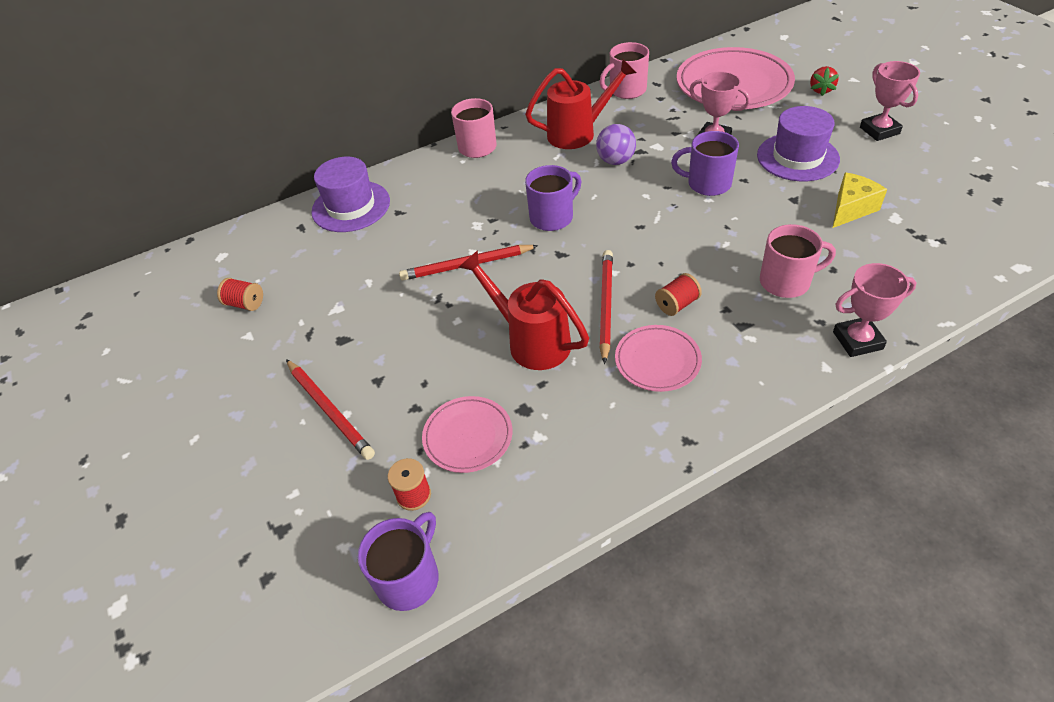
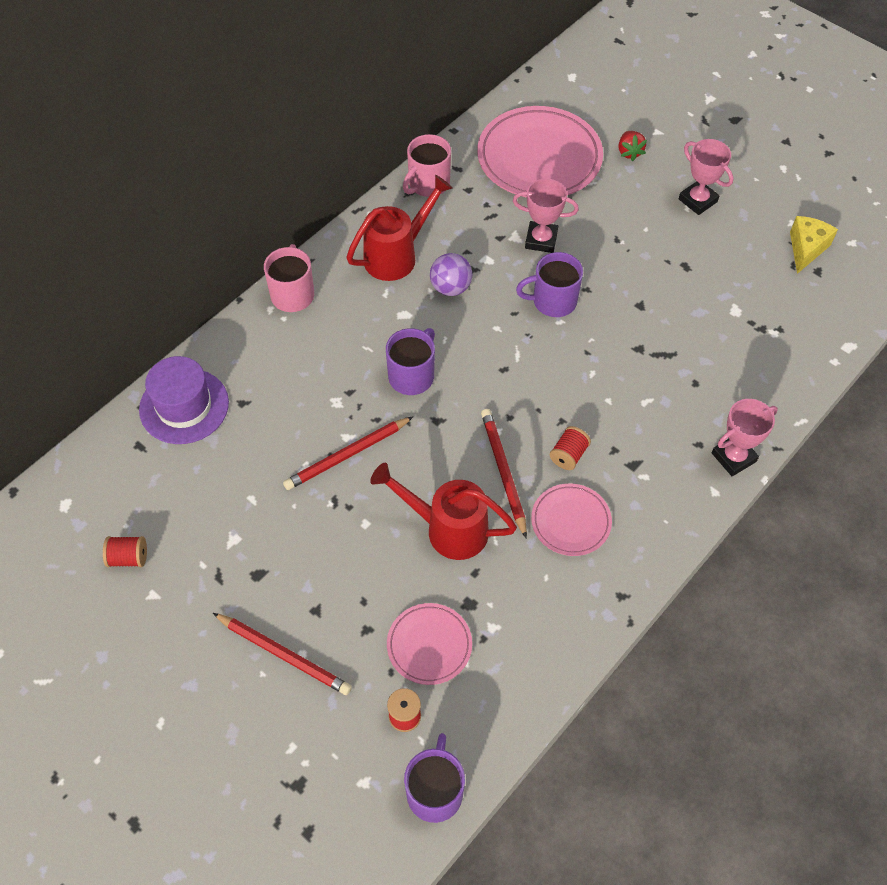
camera: 25 degrees left, 10 degrees up
(786, 282) = (658, 407): pink mug -> none
(797, 157) = (630, 250): purple hat -> none
(851, 209) = (694, 307): yellow cheese -> yellow cheese (806, 249)

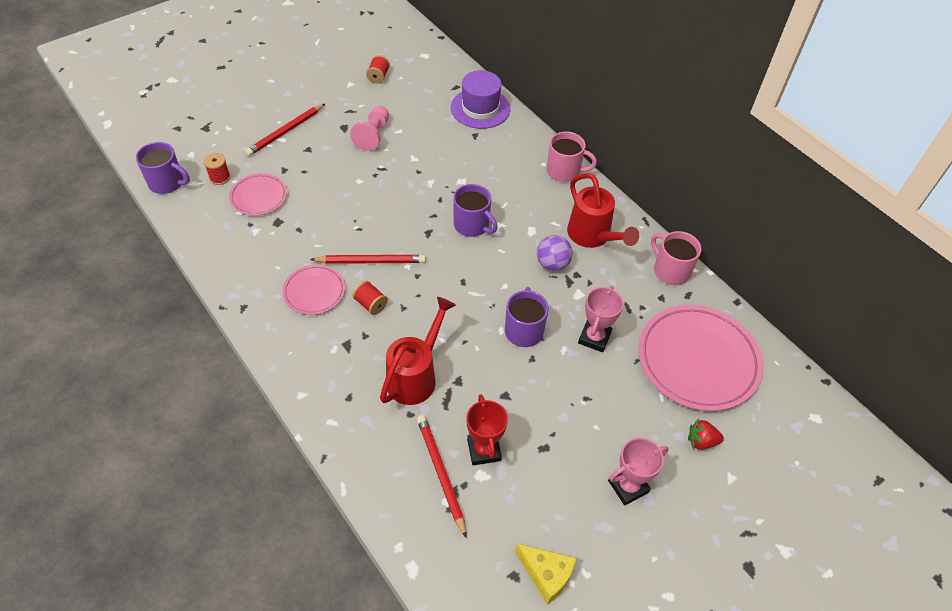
camera: 100 degrees right, 5 degrees down
(267, 530) = (373, 135): none -> pink pawn
(347, 455) = (415, 180): red pencil -> red pencil (441, 474)
(448, 529) = (337, 221): red watering can -> red watering can (415, 376)
(708, 313) = (484, 450): none -> red trophy
(733, 457) = (327, 419): pink trophy -> none

